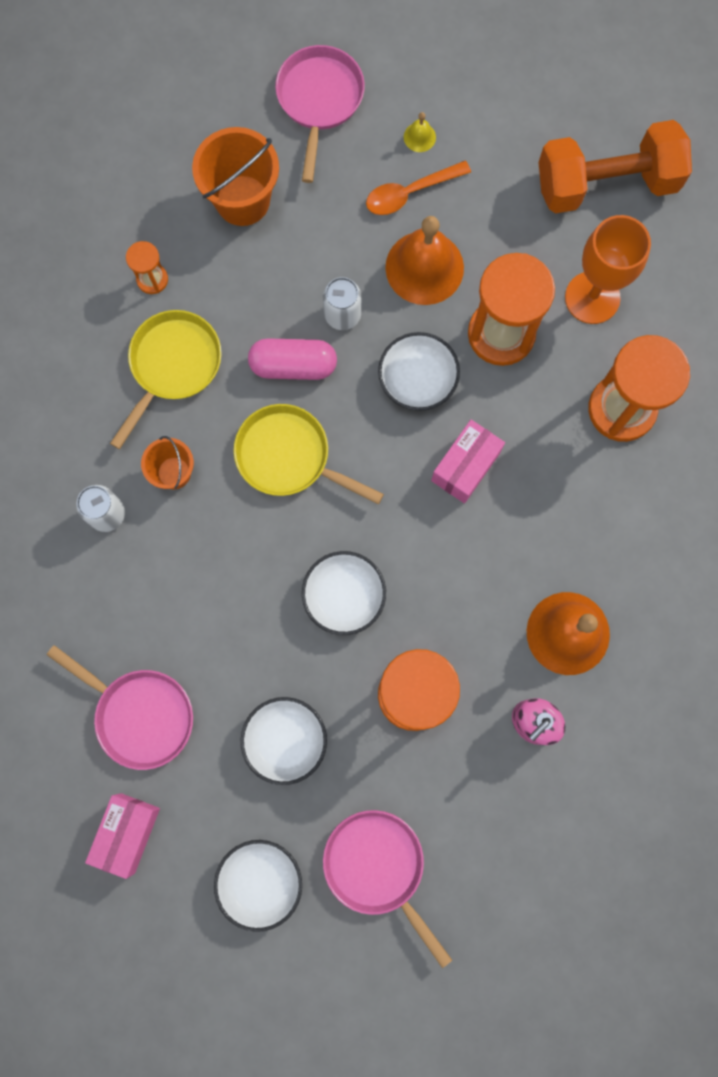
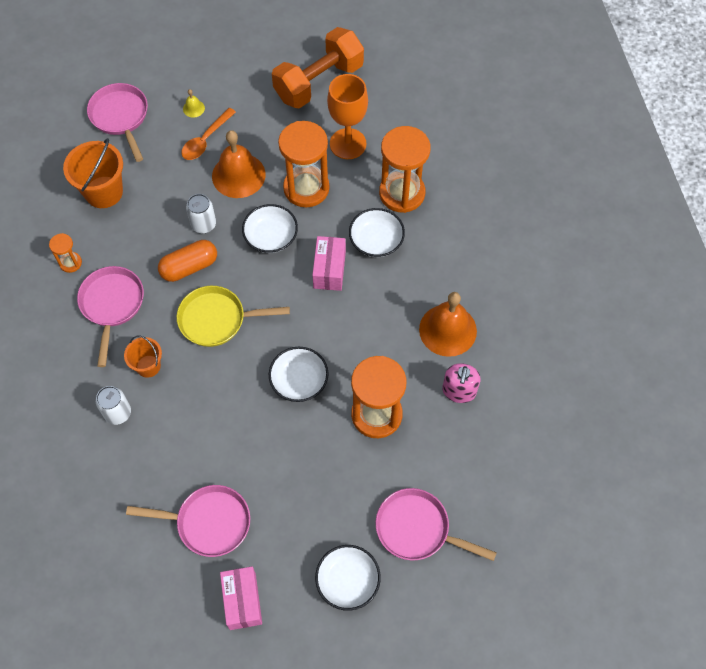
camera: 30 degrees left, 15 degrees down
(173, 366) = (112, 305): yellow pan -> pink pan
(285, 740) = (313, 486): white bowl -> white bowl (376, 241)
(293, 365) = (189, 267): pink capsule -> orange capsule

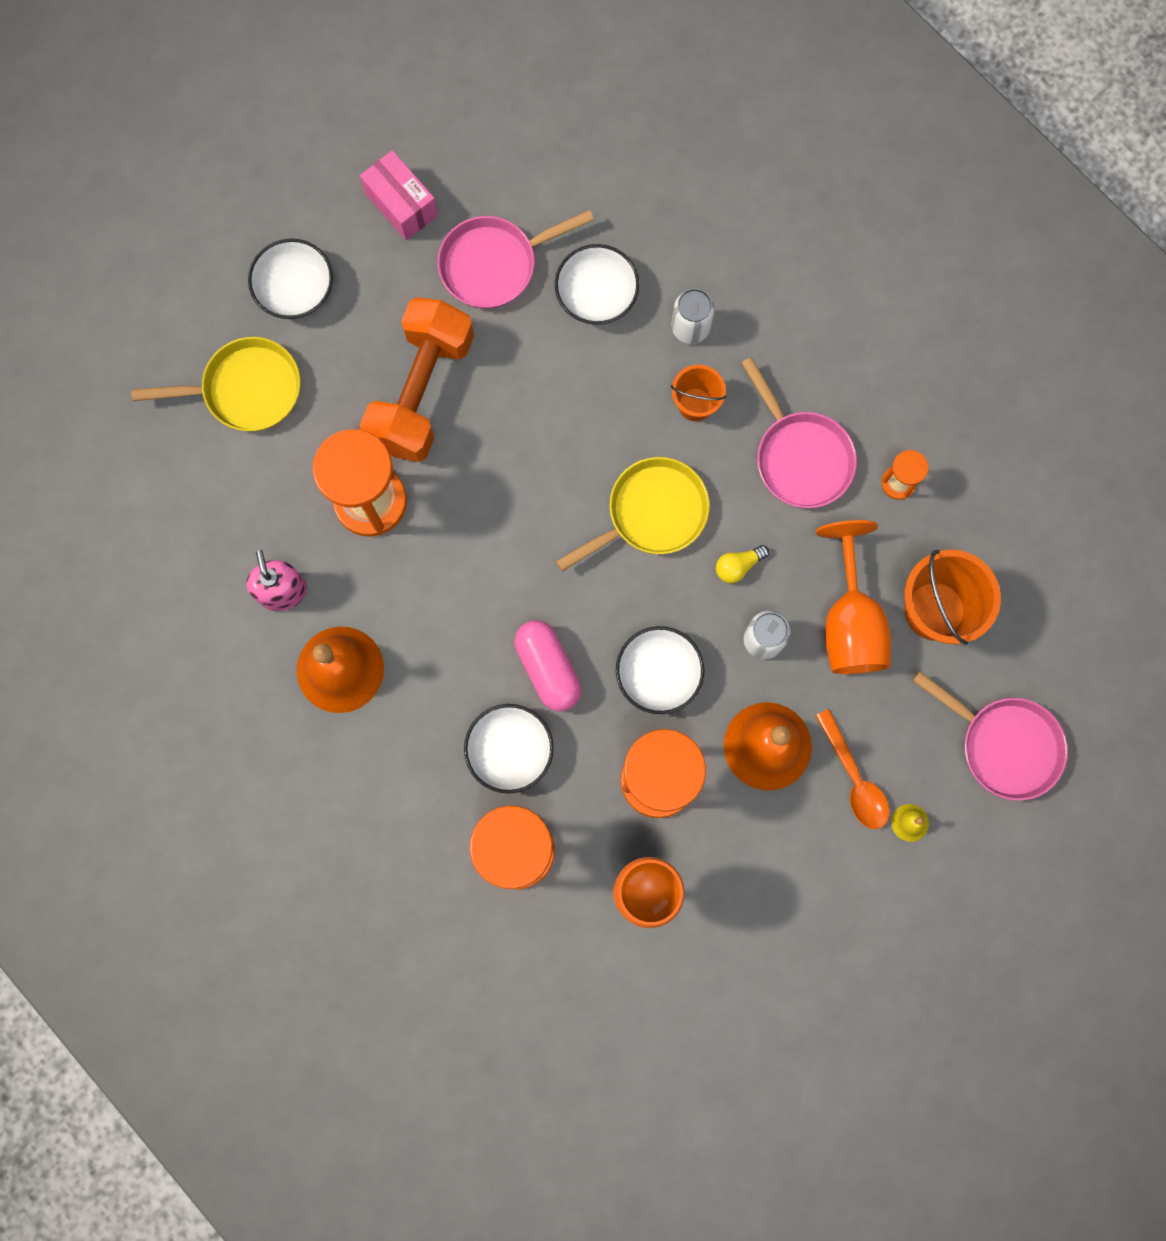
camera: 150 degrees right, 15 degrees up
(151, 209) = (850, 621): none -> orange goblet
(189, 267) = (738, 566): orange capsule -> yellow light bulb
(206, 140) = (854, 778): orange spoon -> orange spoon turned 150 degrees clockwise
(299, 381) = (493, 491): white bowl -> white bowl (596, 294)
(319, 82) = (755, 982): orange dumbbell -> orange dumbbell (421, 392)
(329, 270) = (548, 668): pink box -> pink capsule
(417, 529) = (246, 390): pink pan -> yellow pan

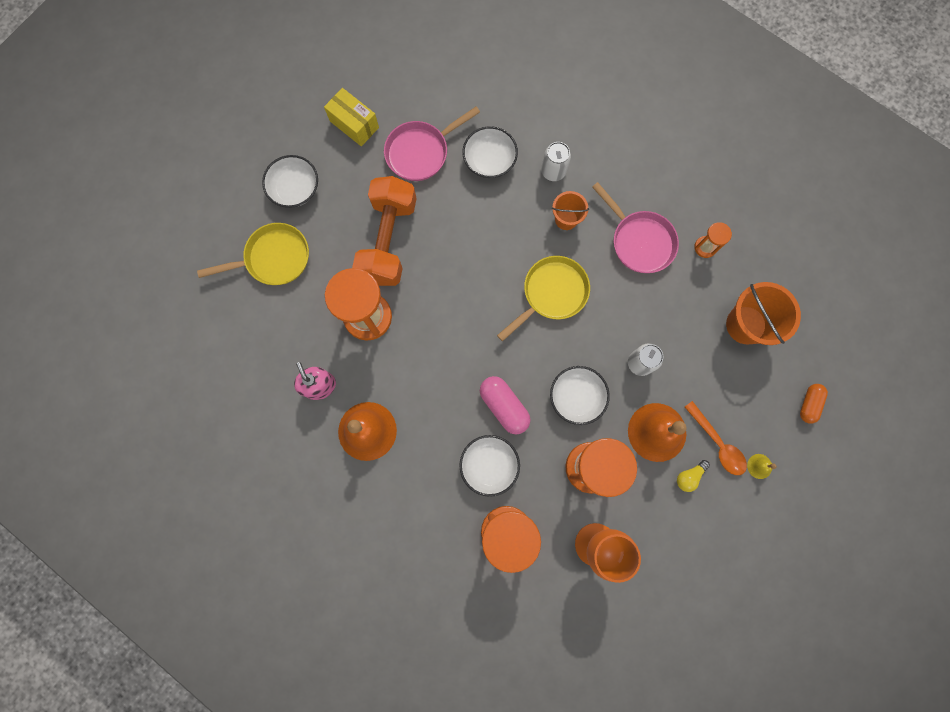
camera: 10 degrees left, 0 degrees up
(401, 204) = (354, 124): pink box -> yellow box
(738, 566) = (614, 318): yellow light bulb -> yellow light bulb (689, 476)
(850, 621) = (693, 341): orange goblet -> none
(1004, 745) = (809, 404): pink pan -> orange capsule

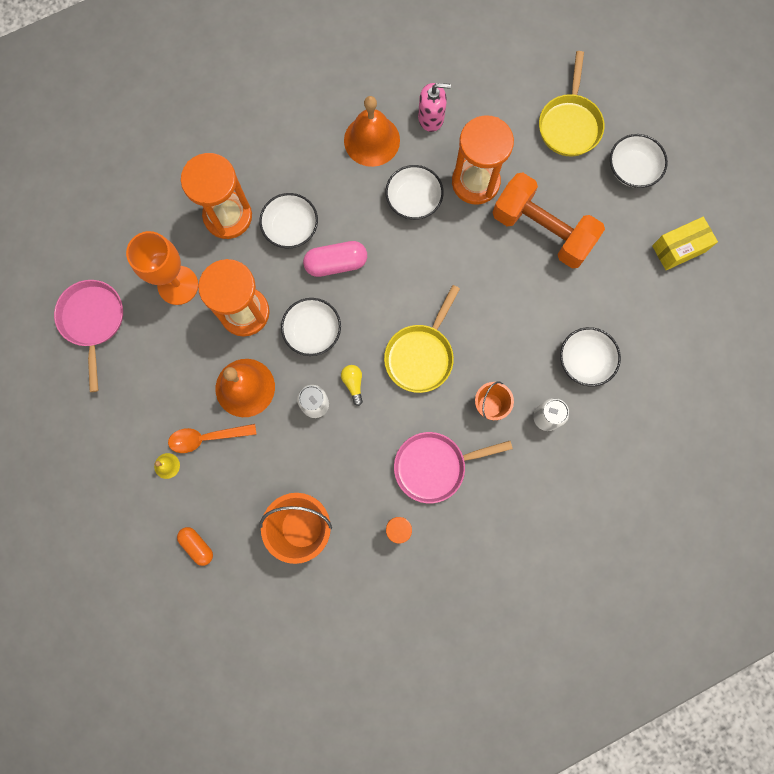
camera: 115 degrees right, 0 degrees up
(410, 365) = (413, 199): none -> white bowl
(420, 152) = (622, 298): pink pan -> pink pan (93, 321)
(551, 294) = (421, 355): yellow pan -> yellow pan turned 45 degrees clockwise
(689, 476) = (191, 396): yellow light bulb -> yellow light bulb (353, 384)

